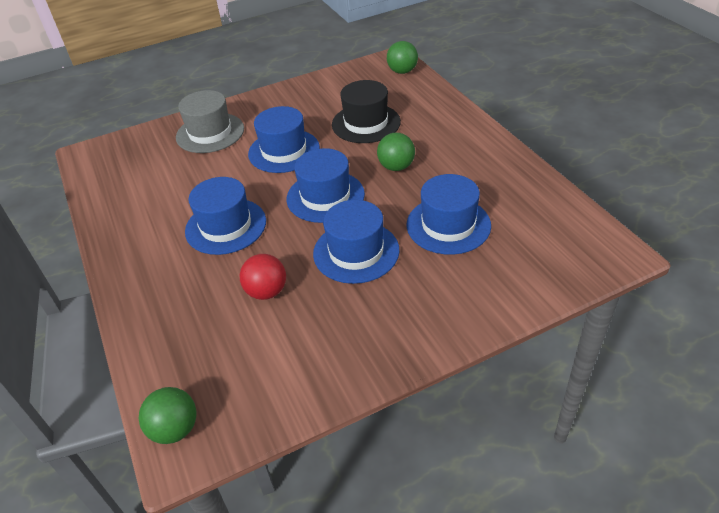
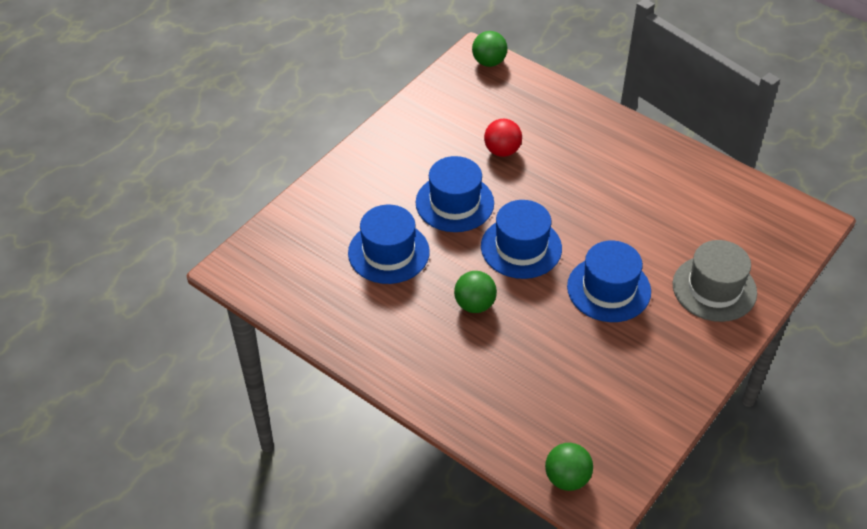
camera: 150 degrees right, 5 degrees up
(226, 226) = (586, 191): blue hat -> none
(366, 123) = (549, 359): black hat -> none

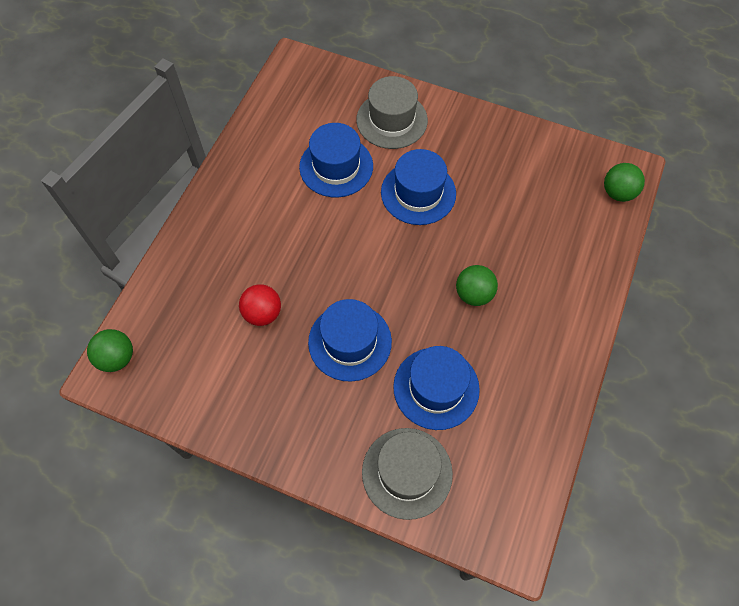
camera: 105 degrees left, 15 degrees up
(322, 216) = (407, 472): none -> grey hat
(521, 247) = (391, 270): blue hat -> blue hat (336, 166)

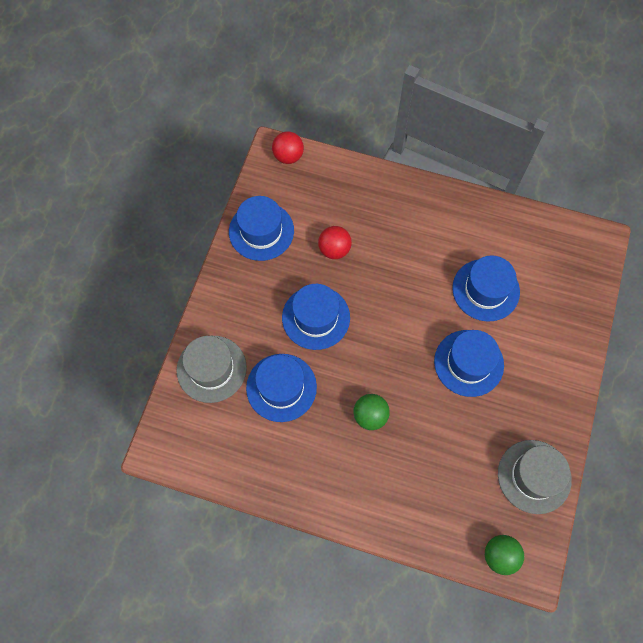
camera: 85 degrees right, 5 degrees up
(117, 358) = (288, 156): green ball -> red ball
(221, 399) = (261, 231): none -> blue hat
(392, 120) = (548, 334): grey hat -> grey hat (534, 476)

